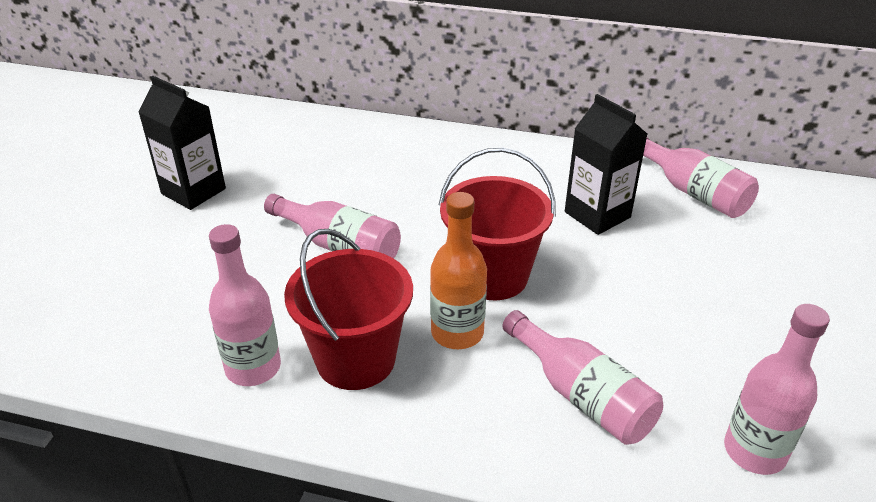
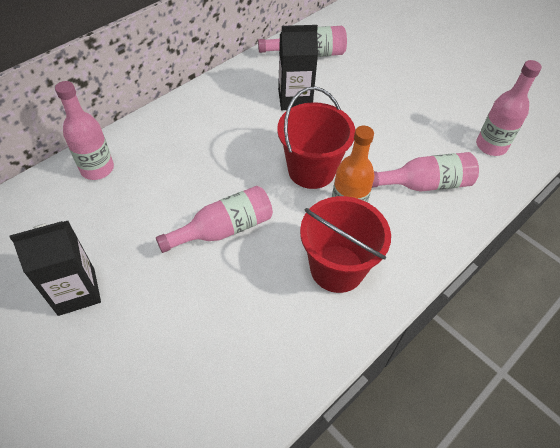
camera: 60 degrees left, 15 degrees up
(253, 368) = (309, 326): pink bottle -> pink bottle (97, 169)

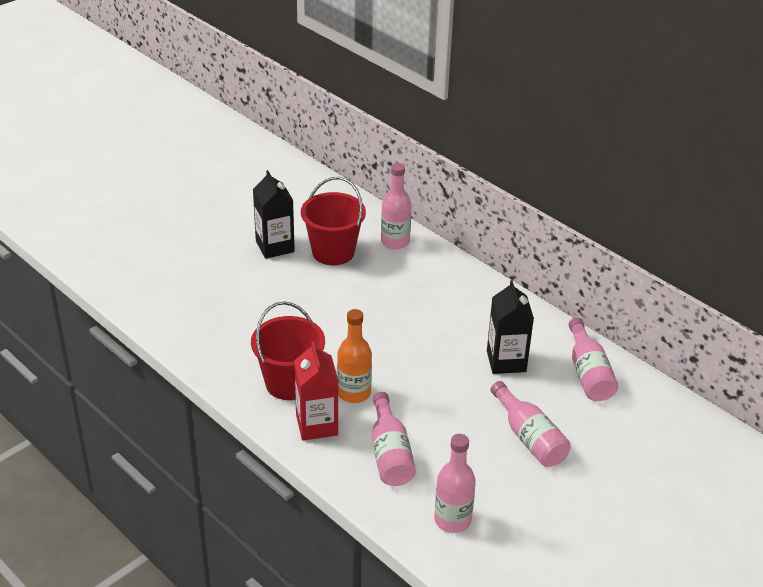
camera: 90 degrees right, 15 degrees down
(224, 229) = (331, 316): pink bottle -> pink bottle (529, 437)
(311, 170) = (403, 371): red bucket -> red bucket (333, 252)
(397, 242) = (317, 425): none -> red carton

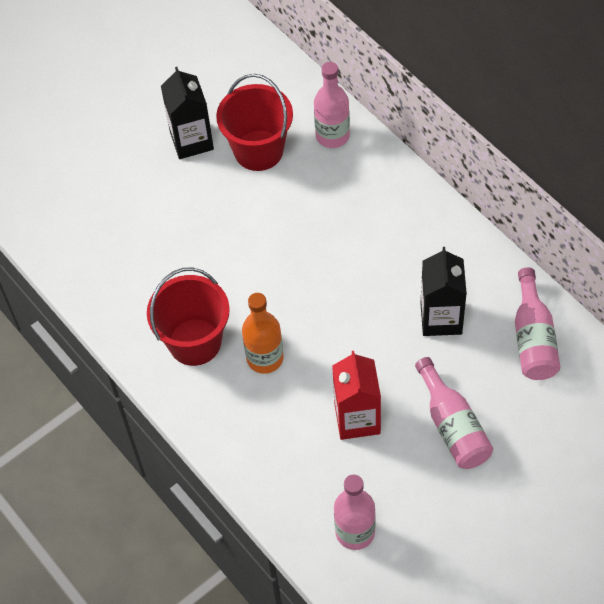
camera: 10 degrees right, 20 degrees up
(317, 425) = (220, 401): red carton -> red carton (357, 419)
(390, 453) = (297, 442): pink bottle -> none

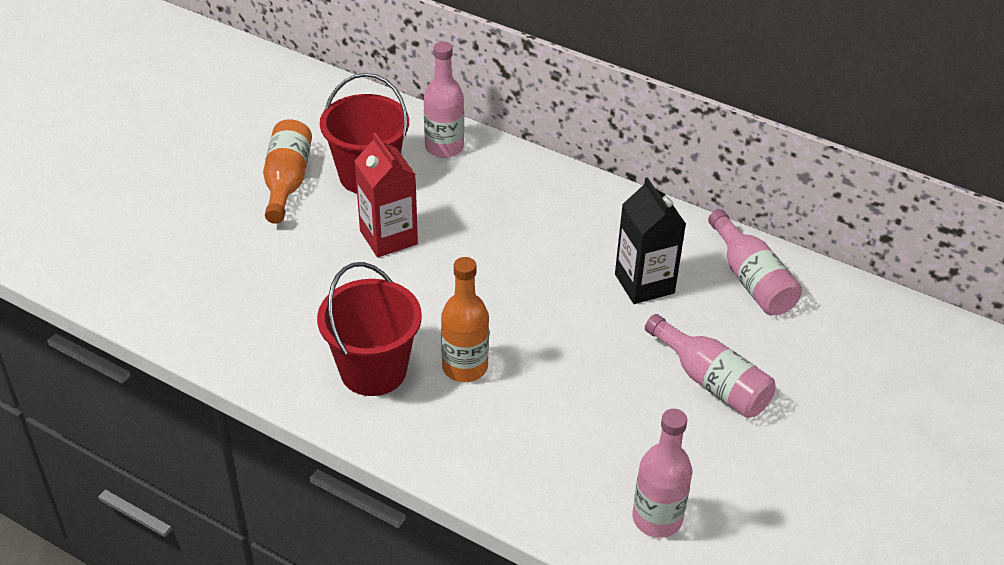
camera: 25 degrees left, 15 degrees down
(191, 141) = (287, 181): black carton -> orange bottle
(357, 419) = (601, 401): red carton -> red carton (388, 237)

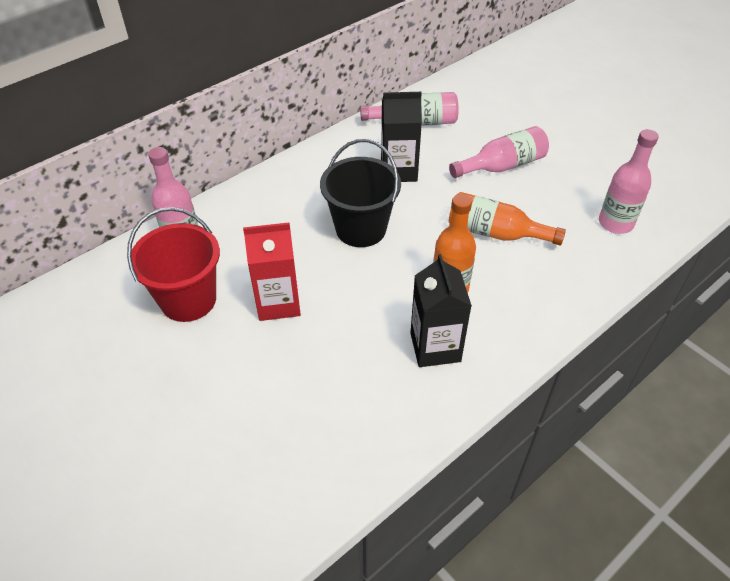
camera: 70 degrees left, 5 degrees up
(287, 181) = (159, 363): orange bottle -> orange bottle (495, 233)
(373, 370) = (435, 347): red bucket -> black carton
(525, 273) = (361, 229): none -> black bucket

